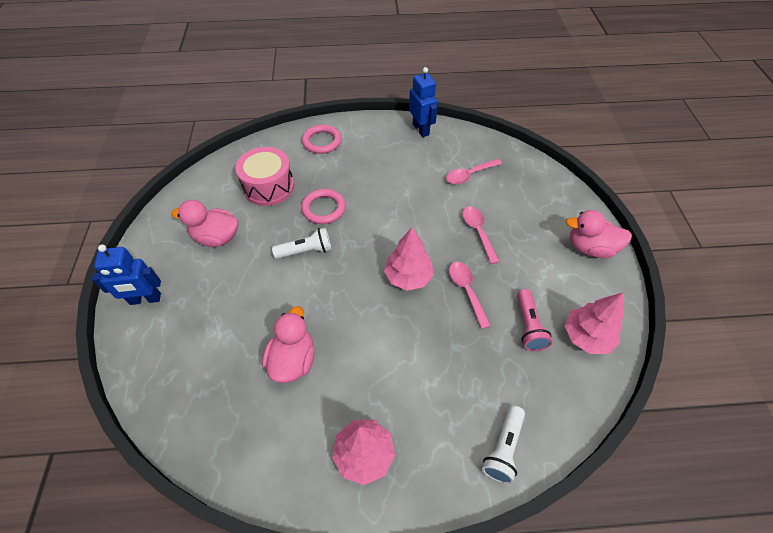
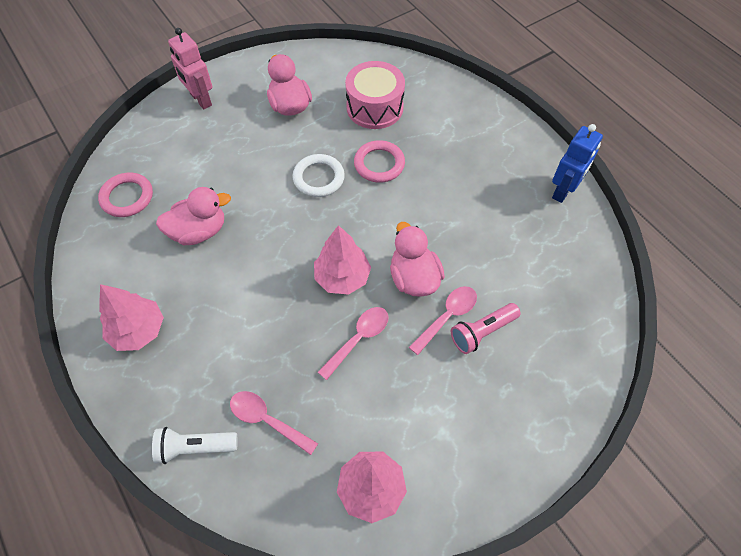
camera: 60 degrees right, 5 degrees up
(145, 299) = (200, 100): blue robot -> pink robot
(306, 251) = (318, 178): white flashlight -> white ring
(322, 141) = (467, 114): pink ring -> pink ring (127, 197)
(469, 175) = (529, 271): pink spoon -> pink spoon (267, 420)
(528, 326) = (349, 419): pink flashlight -> pink flashlight (482, 332)
(590, 248) = (509, 452): pink duck -> pink duck (414, 278)

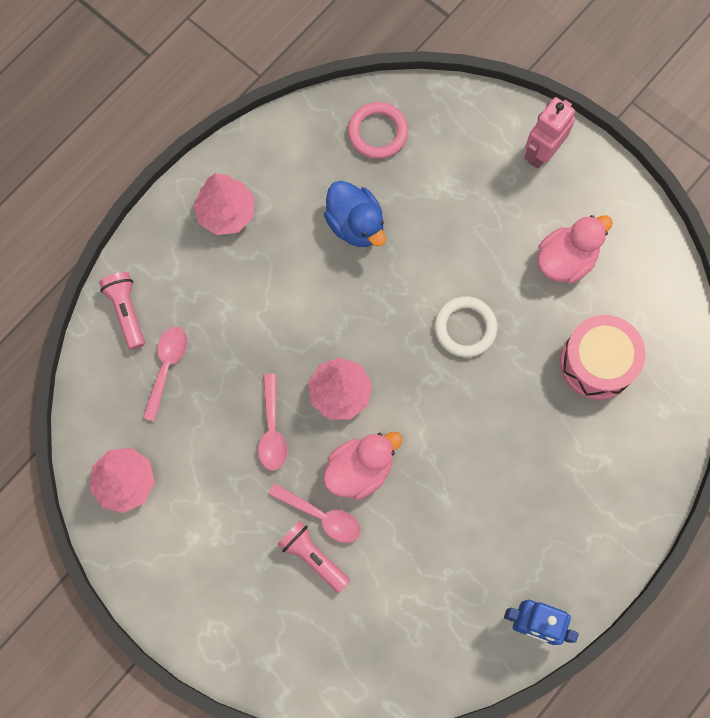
camera: 75 degrees right, 15 degrees up
(195, 447) = (126, 311): white flashlight -> pink flashlight
(199, 231) = (355, 224): pink duck -> blue duck
(358, 339) = (272, 430): pink spoon -> pink spoon turned 60 degrees clockwise
(379, 164) = (507, 392): pink ring -> none

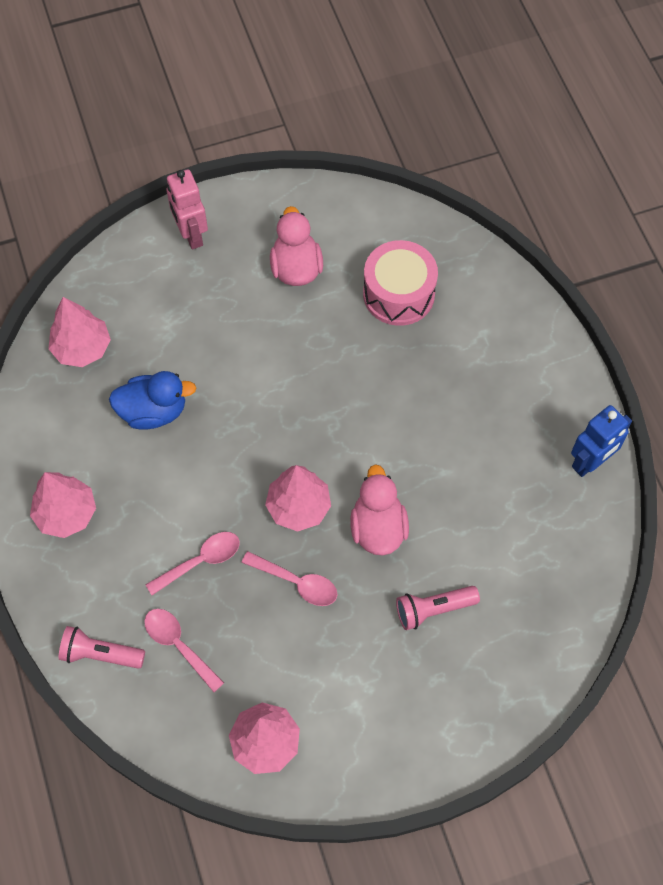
camera: 60 degrees left, 10 degrees down
(321, 516) = (401, 582): pink spoon -> pink spoon (200, 561)
(378, 132) = (82, 348): pink ring -> pink tree
(465, 328) = (305, 375): white ring -> none

